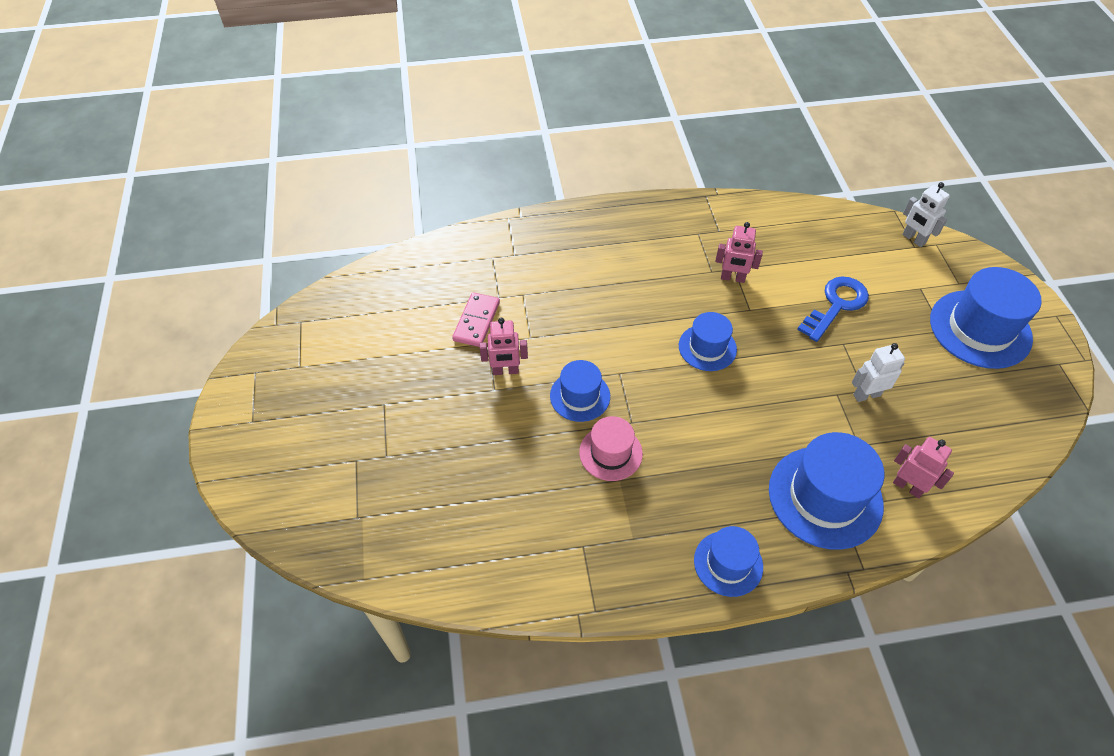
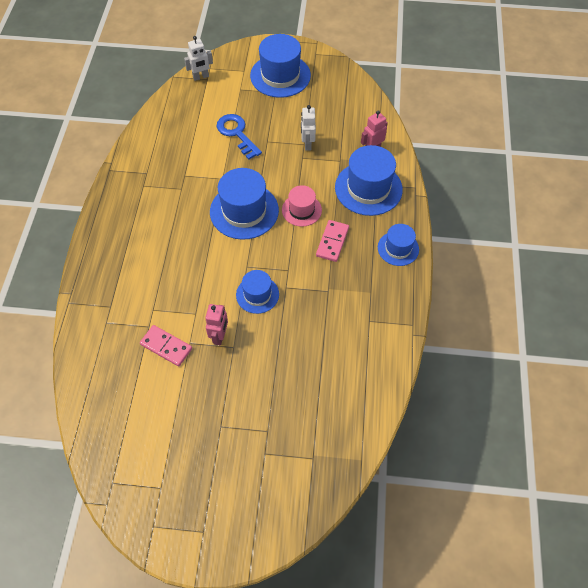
camera: 75 degrees left, 5 degrees up
(610, 453) = (307, 288): pink hat -> pink hat (301, 210)
(701, 468) = (332, 242): none -> pink domino
(707, 347) = (244, 211): blue hat -> blue hat, size x1.72
(732, 278) = (192, 179): pink robot -> none

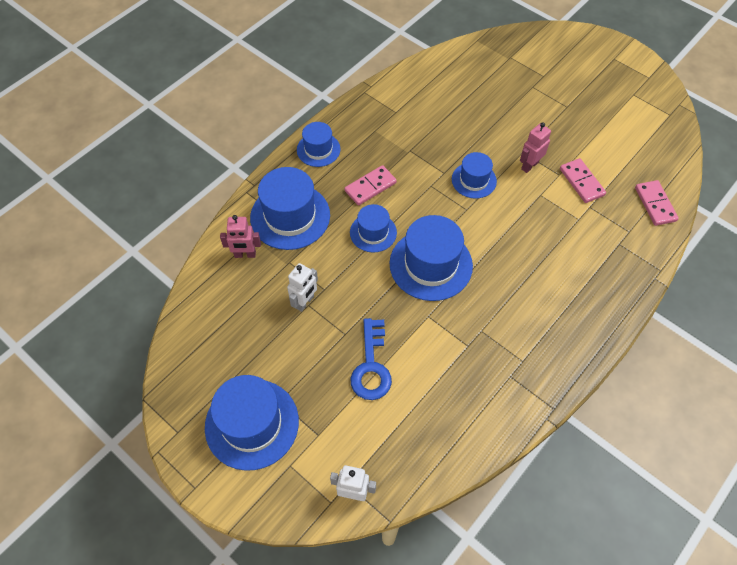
camera: 145 degrees left, 0 degrees up
(92, 362) = (655, 204): none -> pink domino
(301, 210) = (373, 232): pink hat -> blue hat

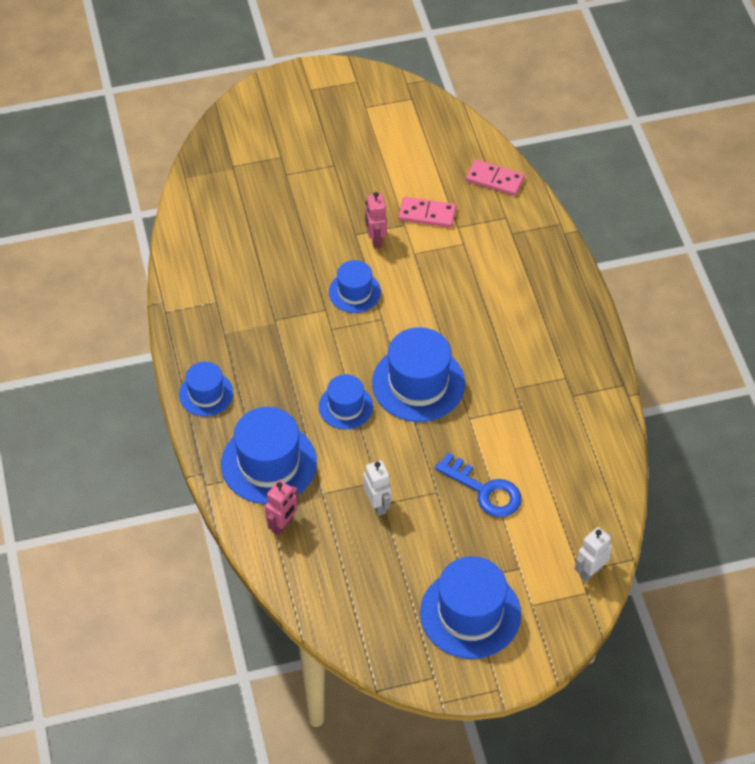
camera: 55 degrees left, 5 degrees down
(370, 187) = (290, 377): pink domino -> none

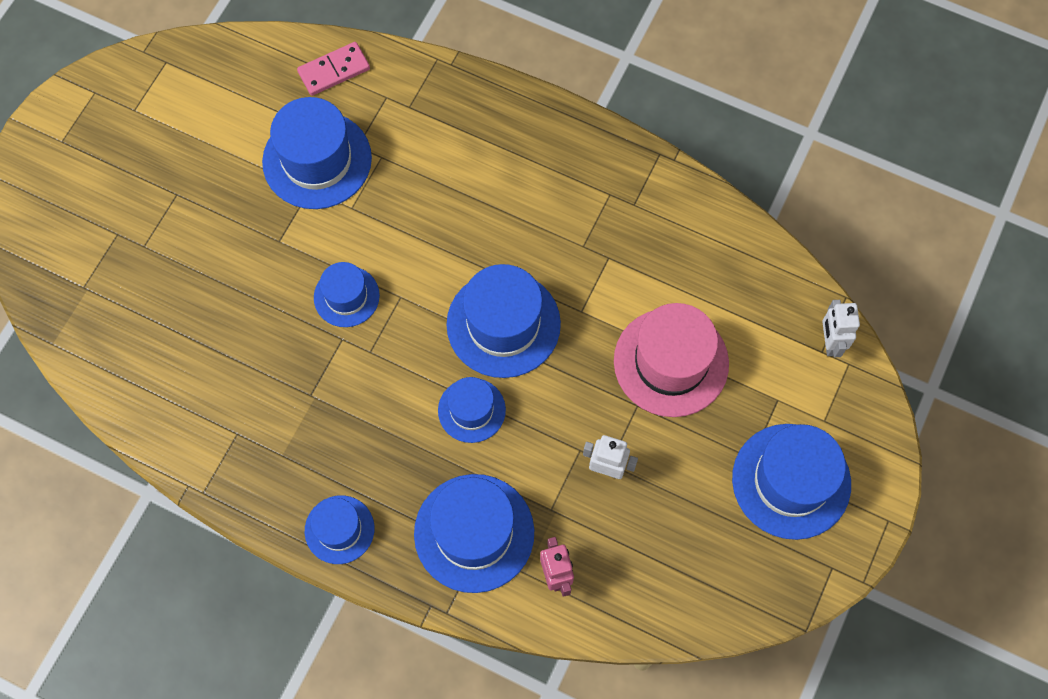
camera: 50 degrees left, 15 degrees up
(375, 239) = (302, 228): pink robot -> none
(427, 214) = (317, 160): pink domino -> blue hat
(484, 490) = (671, 362): blue key -> pink hat

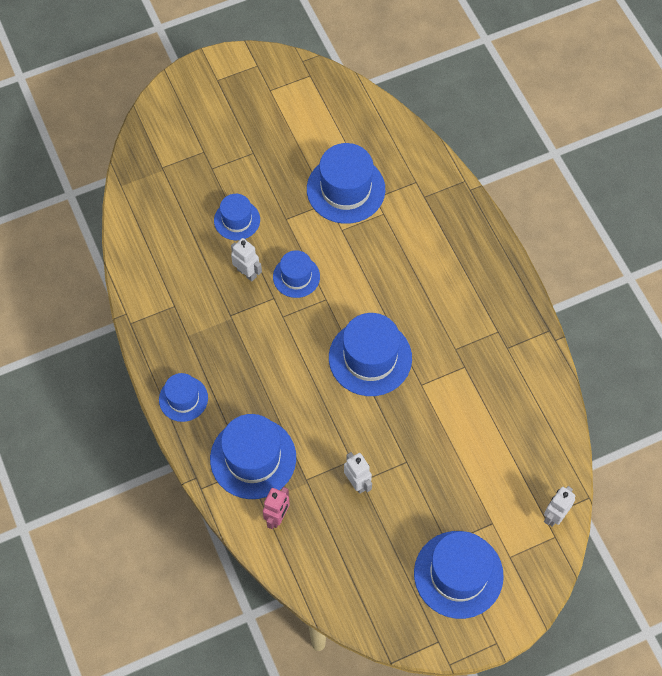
camera: 40 degrees right, 5 degrees down
(287, 334) = (247, 273): none -> white robot
(334, 70) = (399, 146): pink domino -> none
(471, 410) = (310, 391): blue hat -> blue hat (237, 220)
(671, 362) = (448, 453): pink hat -> none

